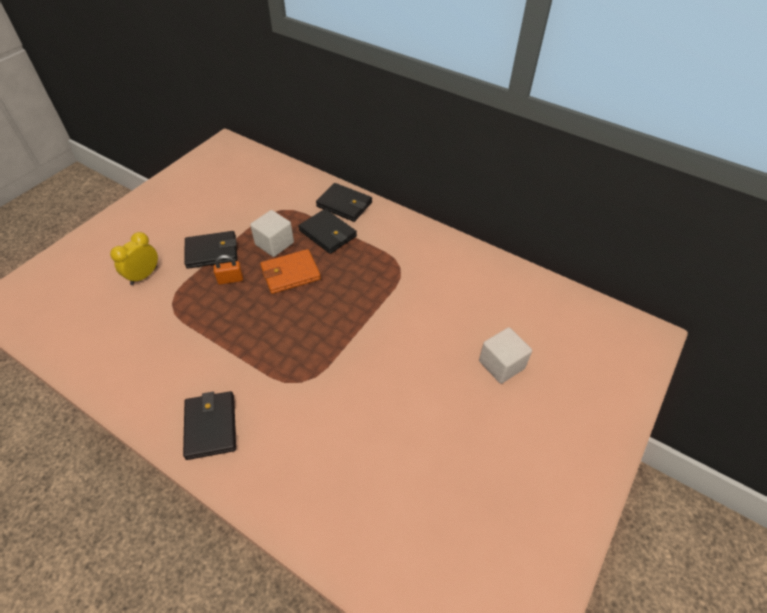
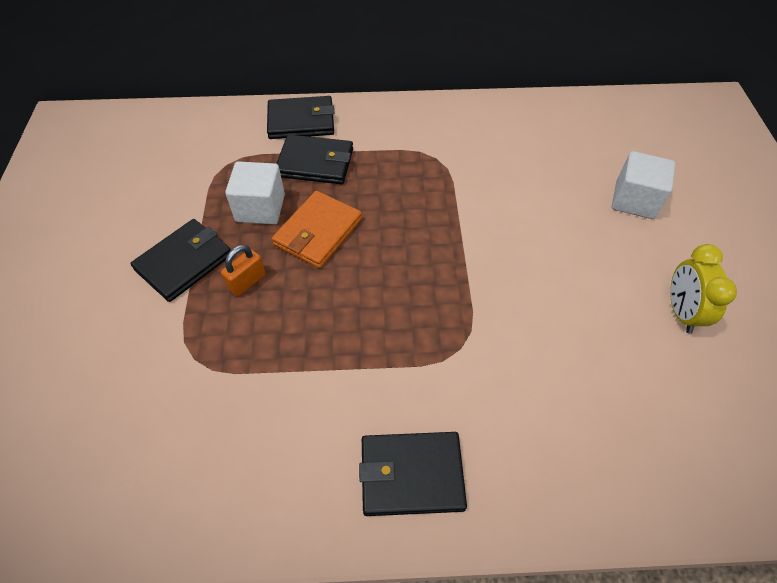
camera: 35 degrees left, 5 degrees up
(144, 276) = (112, 347): yellow clock -> yellow clock (681, 312)
(211, 426) = (411, 475): black wallet -> black wallet turned 45 degrees counterclockwise

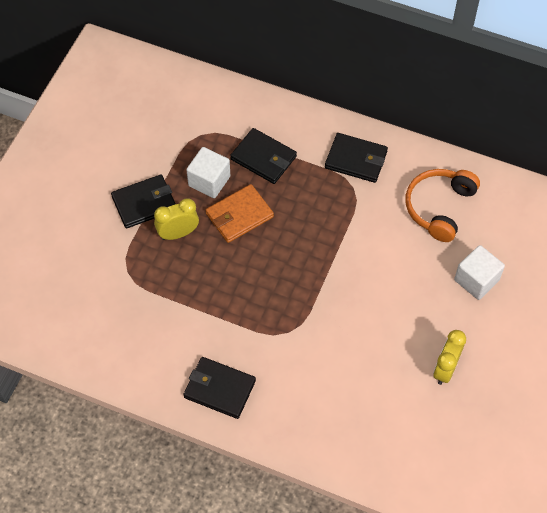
camera: 25 degrees right, 5 degrees up
(247, 282) = (178, 233): orange padlock -> yellow clock
(301, 121) = (270, 116): black wallet -> black wallet (356, 159)
(540, 145) = (439, 207): none -> orange headphones

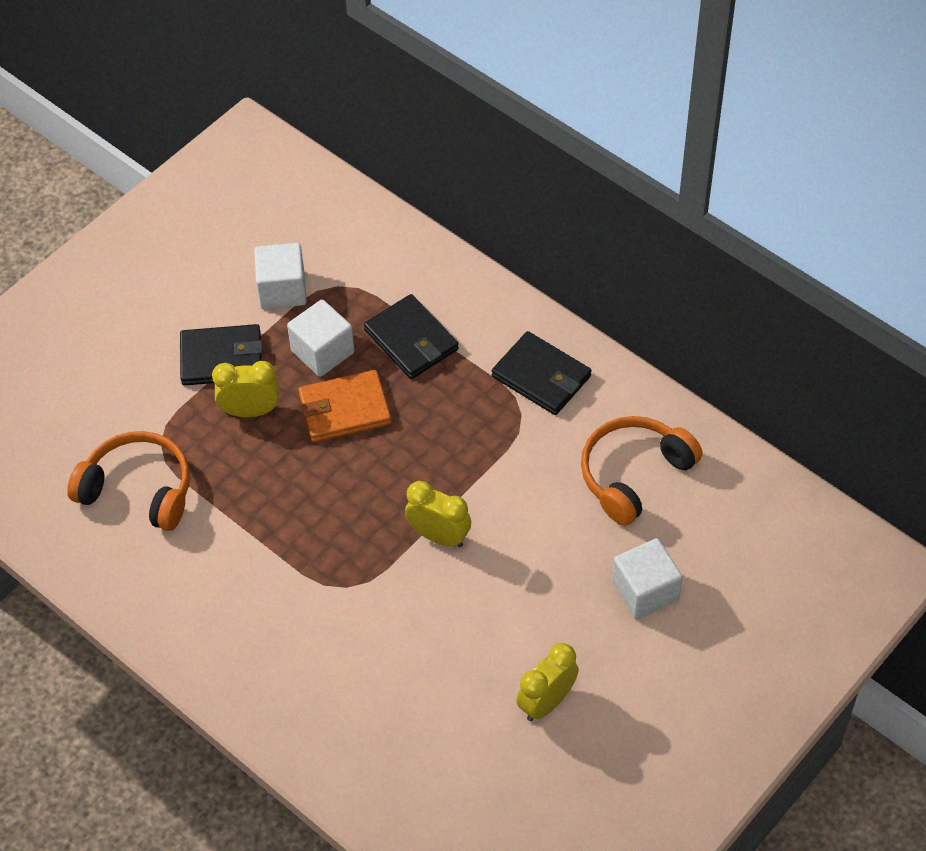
camera: 20 degrees right, 5 degrees down
(125, 306) = (139, 489): none -> orange headphones
(165, 147) = (282, 290): none -> white cube
(219, 389) = (219, 636): black wallet -> none
(334, 282) = (439, 536): none -> yellow clock

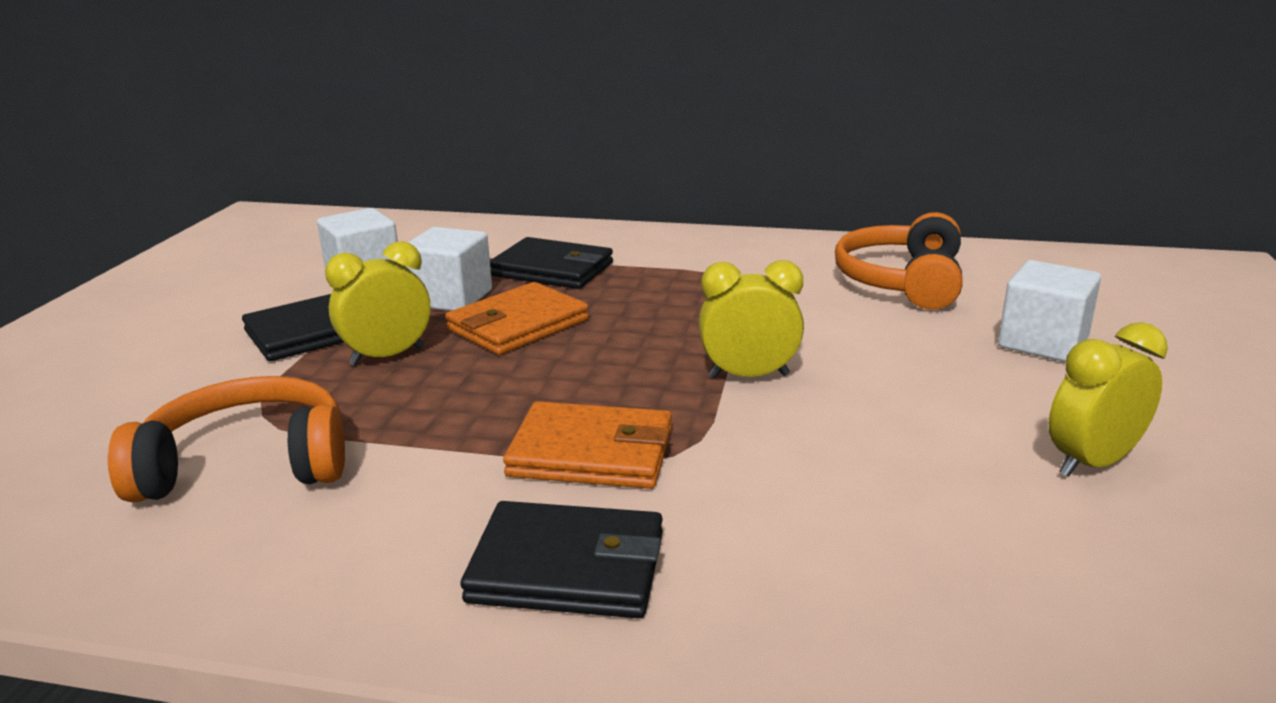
camera: 30 degrees left, 30 degrees down
(306, 565) = (591, 453): none -> orange wallet
(541, 376) = (722, 256): black wallet -> black wallet (568, 567)
(546, 702) = (1092, 463): yellow clock -> yellow clock turned 45 degrees clockwise

